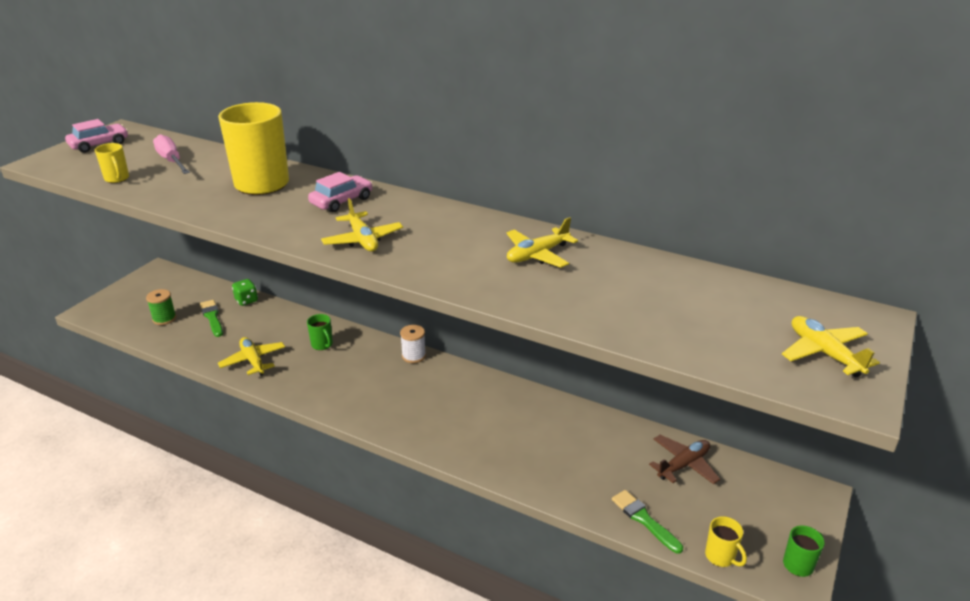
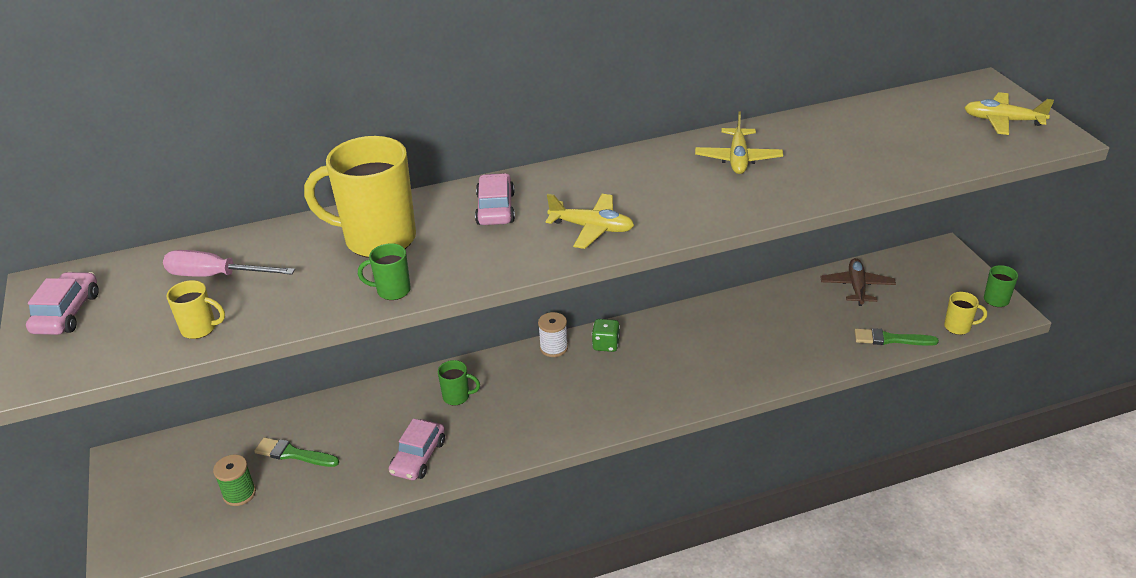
camera: 45 degrees left, 5 degrees up
(211, 210) = (392, 291): none -> green mug
(246, 300) = (299, 414): green dice -> green dice (606, 345)
(253, 361) = (418, 457): yellow plane -> pink car

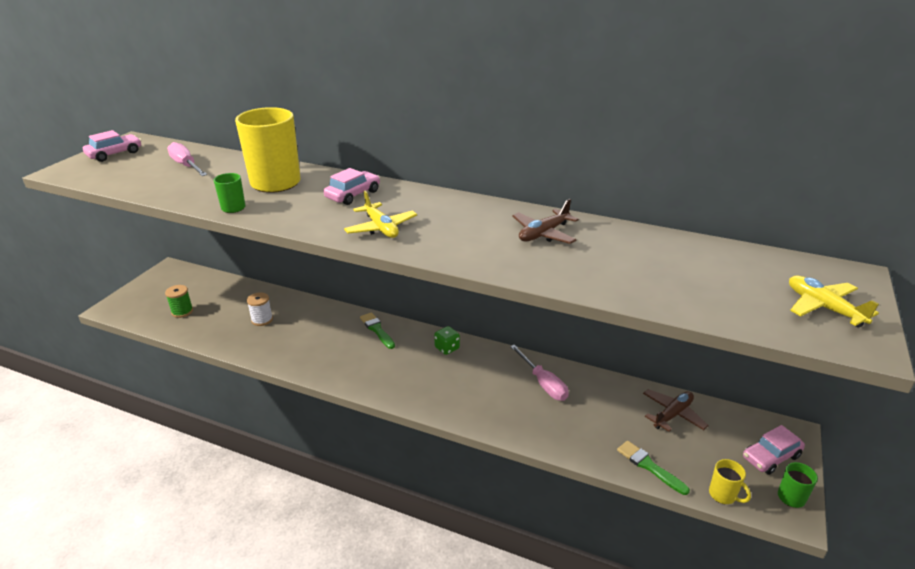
camera: 40 degrees right, 5 degrees down
(200, 329) = (137, 183): yellow mug -> none
(293, 454) = (226, 308): green brush -> green brush (377, 330)
(418, 457) = (271, 345): pink car -> pink car (771, 457)
(457, 397) = (332, 327): green mug -> none
(554, 348) = (416, 332): white spool -> white spool (262, 319)
(732, 323) = (543, 383): none -> pink screwdriver
(738, 159) = (543, 234): yellow plane -> brown plane

